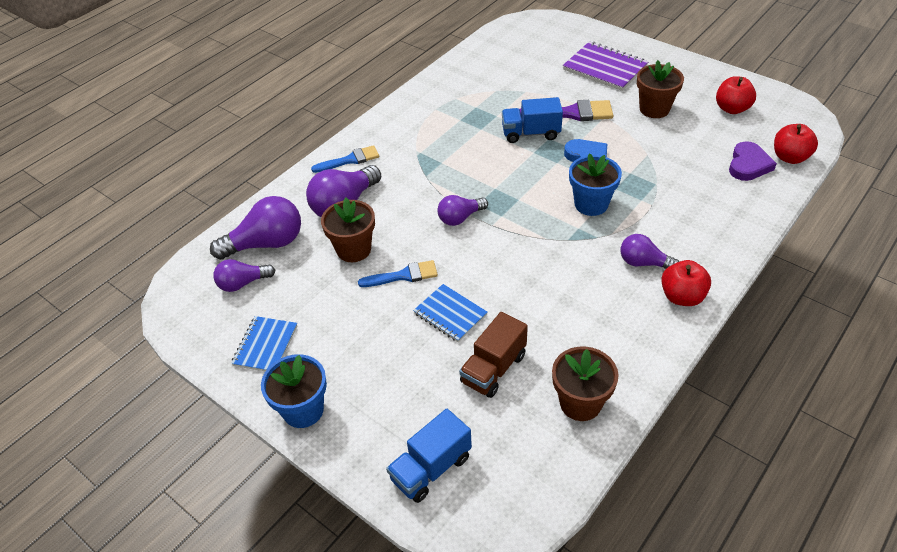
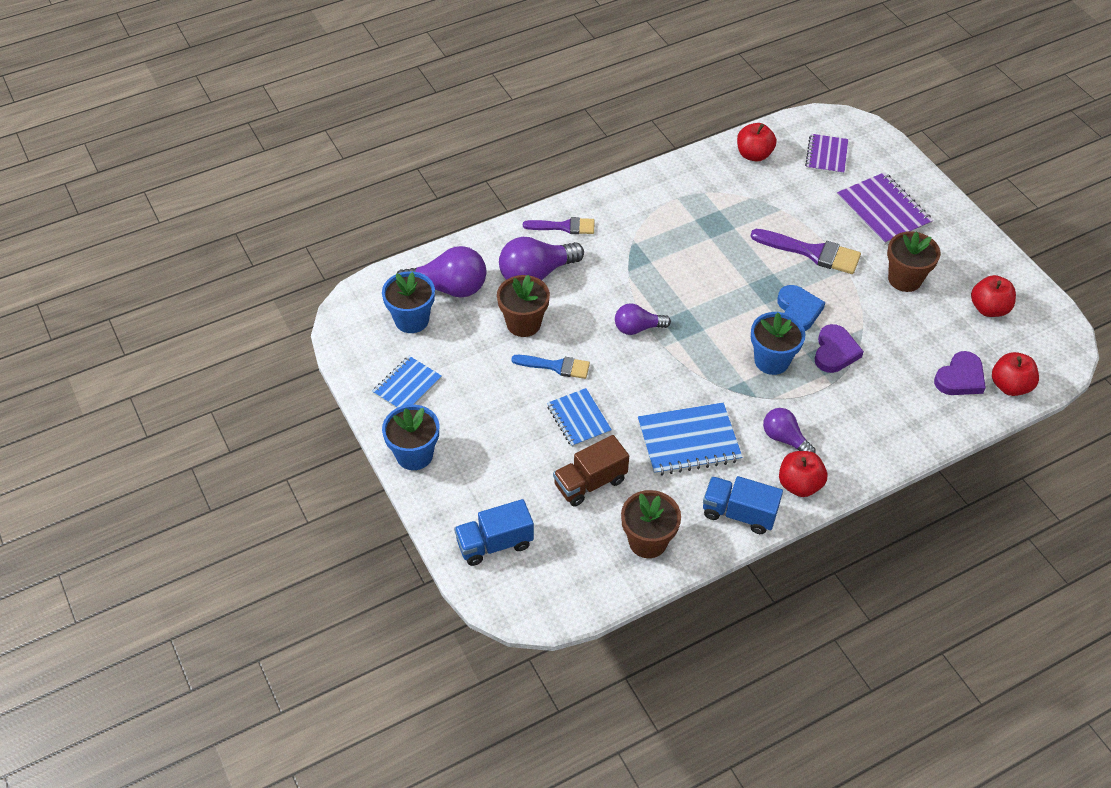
camera: 20 degrees right, 5 degrees up
(243, 283) = (411, 320): purple light bulb -> blue flower pot
(350, 160) = (564, 227): blue brush -> purple brush
(479, 61) = (754, 155): none -> red apple
(531, 133) = (758, 261): blue truck -> blue truck (739, 513)
(536, 45) = (826, 155): none -> purple notebook
(562, 296) = (688, 441): none -> blue notebook
(637, 179) = (835, 352): none -> purple heart

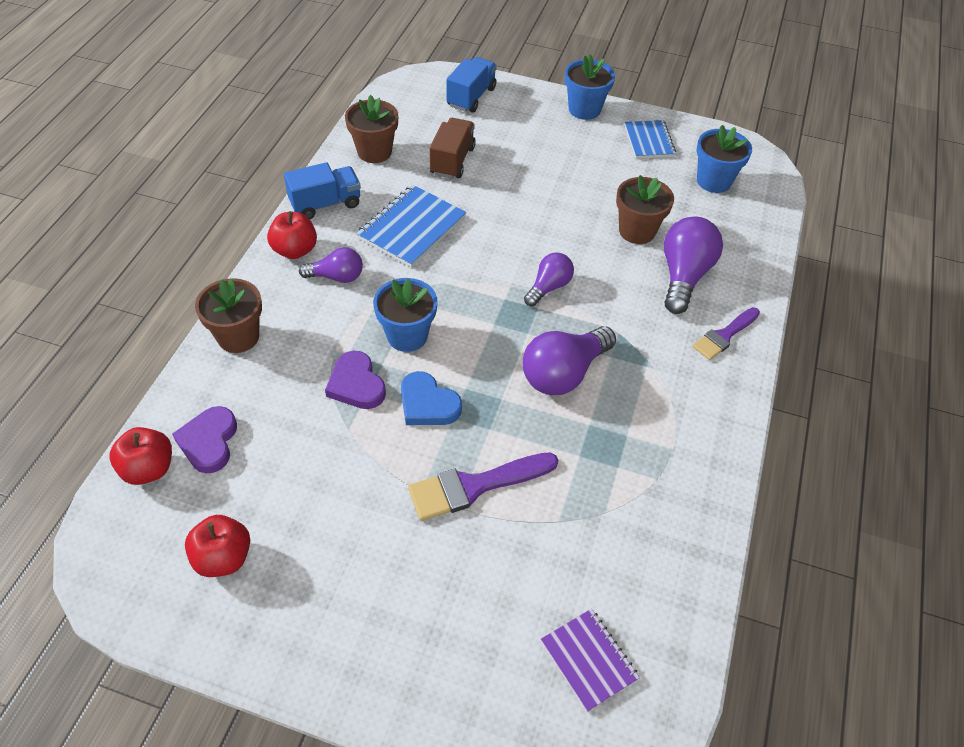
camera: 135 degrees right, 0 degrees up
(448, 288) = (727, 219): purple light bulb -> purple light bulb (563, 373)
(556, 366) = (571, 217): blue brush -> none
(578, 419) = (509, 193): blue notebook -> none
(754, 155) = (667, 583): red apple -> none
(883, 211) = (445, 618): purple notebook -> none
(904, 279) = (347, 527): brown flower pot -> brown flower pot (238, 337)

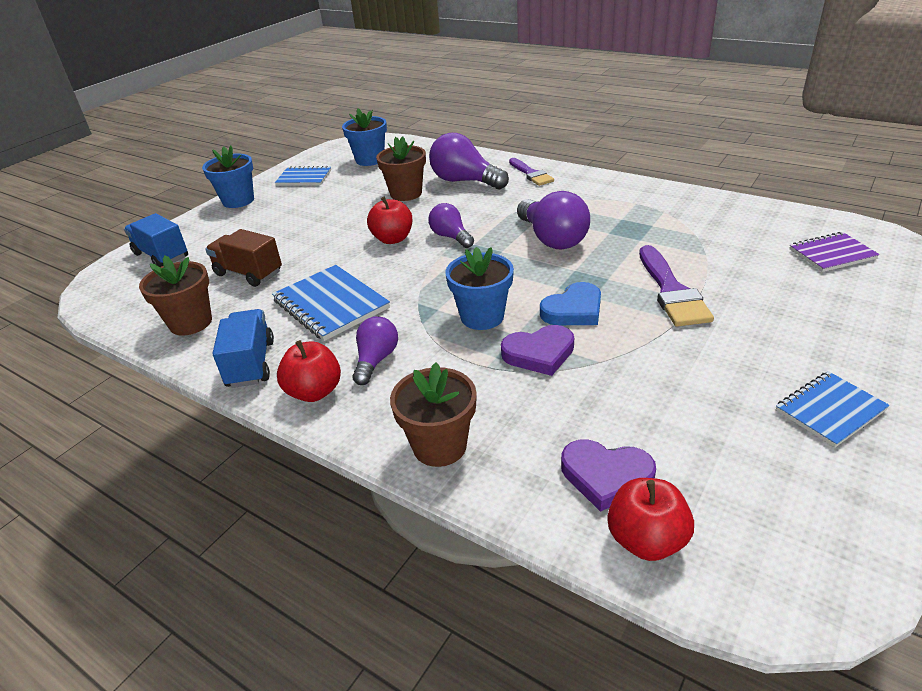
camera: 70 degrees left, 15 degrees down
(223, 558) = (775, 464): red apple -> red apple (393, 239)
(292, 610) = (830, 410): none -> blue notebook

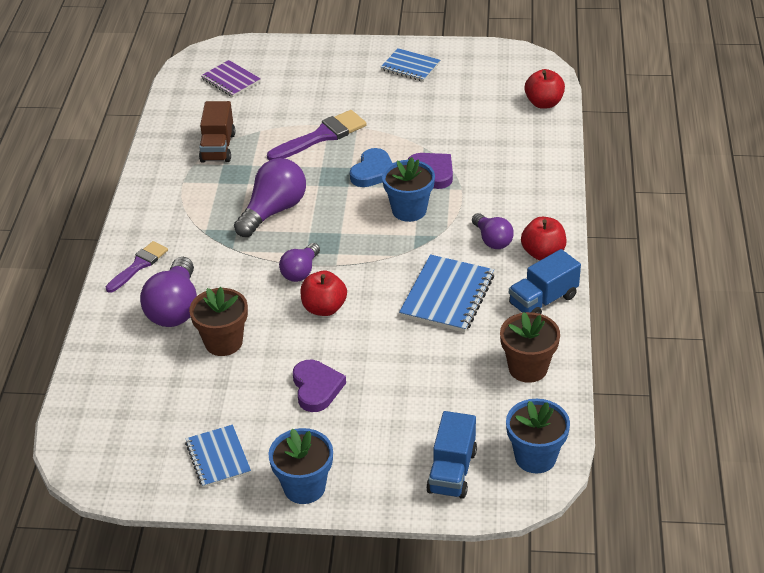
camera: 120 degrees left, 5 degrees up
(248, 273) = (438, 377): brown truck -> brown truck (218, 147)
(370, 160) = (140, 420): blue flower pot -> blue flower pot (535, 457)
(376, 360) = (492, 240): purple light bulb -> purple light bulb turned 105 degrees counterclockwise
(439, 446) = (542, 182): brown flower pot -> none
(573, 310) = (373, 172): blue heart -> blue heart turned 90 degrees clockwise
(606, 476) = (515, 122): purple heart -> purple heart (316, 388)

